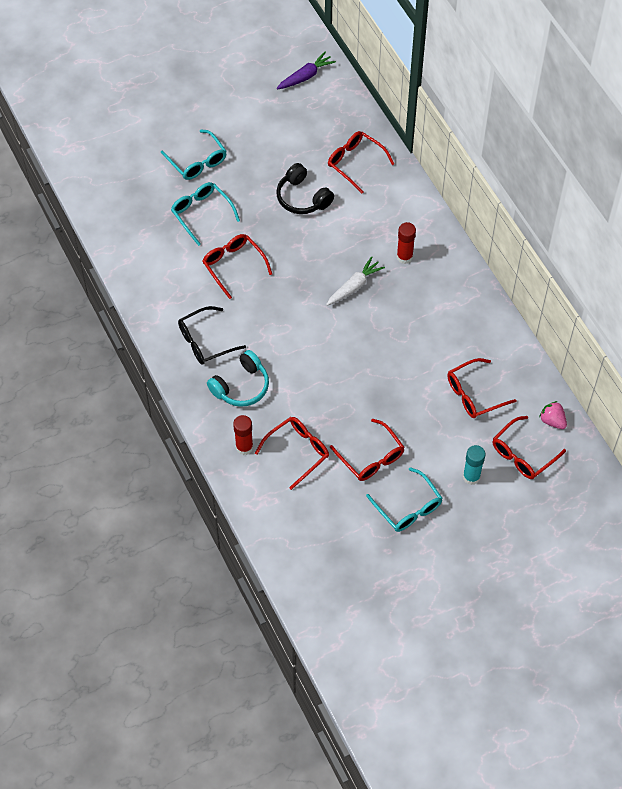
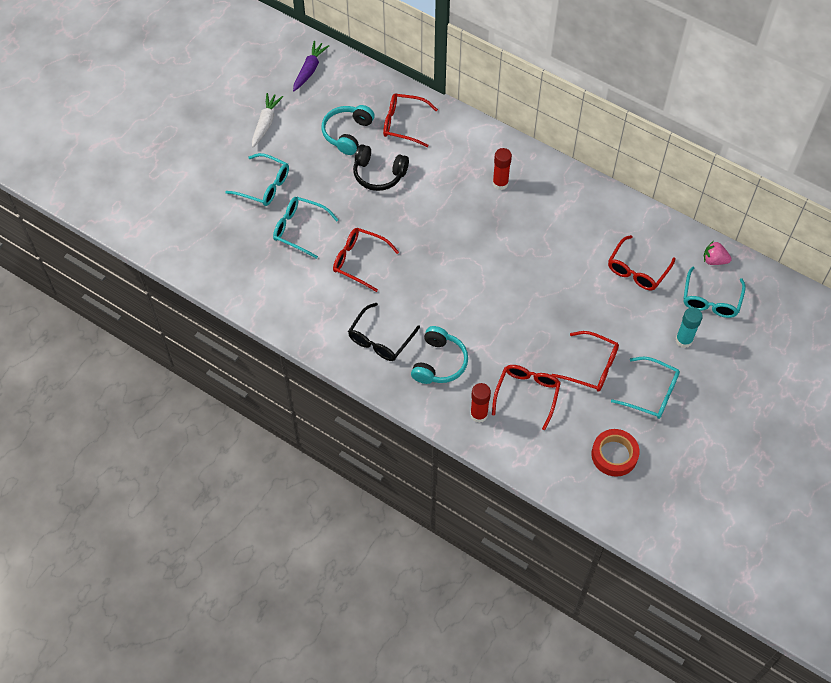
camera: 30 degrees left, 0 degrees up
(300, 149) = (347, 133): none -> turquoise headphones
(336, 542) = (614, 455): none -> red tape
(354, 286) = (475, 228): white carrot -> white carrot (265, 123)
(523, 454) = (711, 300): red glasses -> turquoise glasses

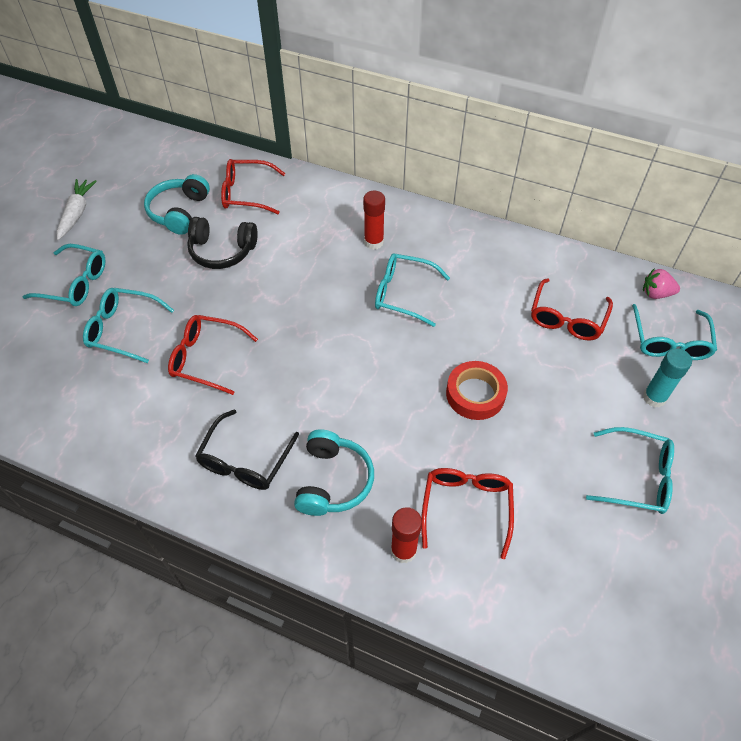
camera: 10 degrees left, 5 degrees down
(309, 70) = (129, 152): purple carrot -> none
(515, 231) = (403, 294): none -> turquoise glasses
(591, 367) = (545, 453): red glasses -> none
(614, 455) = (614, 581): red tape -> red tape (475, 394)

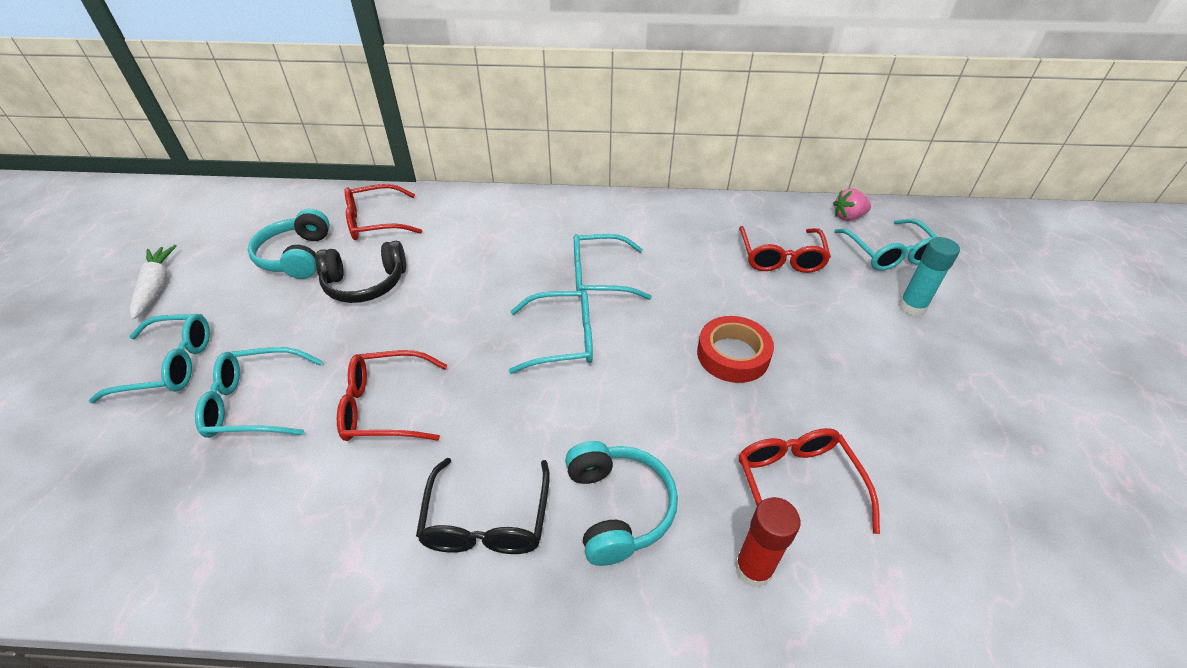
camera: 20 degrees left, 10 degrees down
(374, 242) = (542, 236): red glue stick -> none
(637, 477) = (952, 390): turquoise glasses -> turquoise glasses (562, 339)

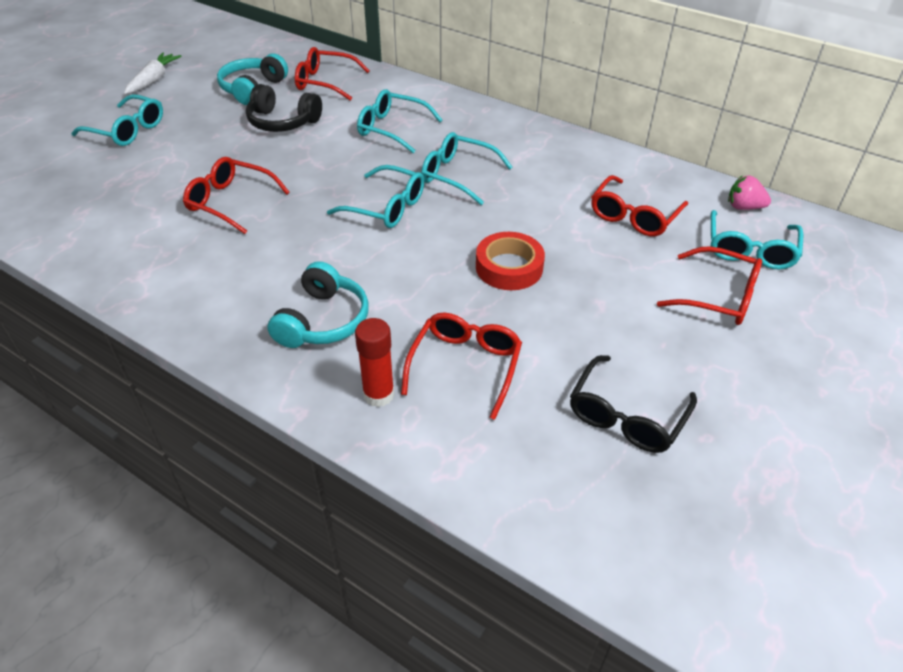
camera: 30 degrees right, 0 degrees up
(255, 403) = (157, 170): turquoise glasses -> turquoise glasses (392, 129)
(487, 520) = (235, 290): black glasses -> black glasses (626, 416)
(912, 307) = (718, 297): turquoise glue stick -> red glasses

